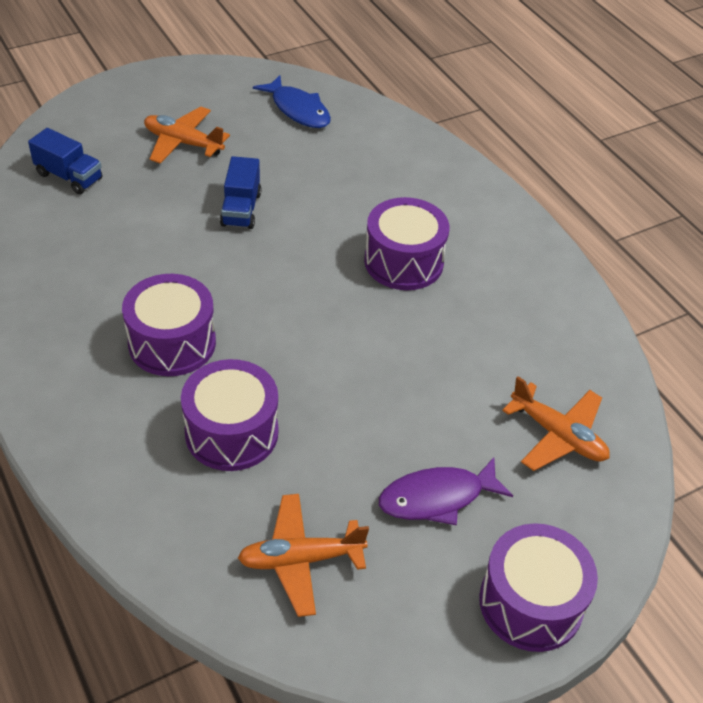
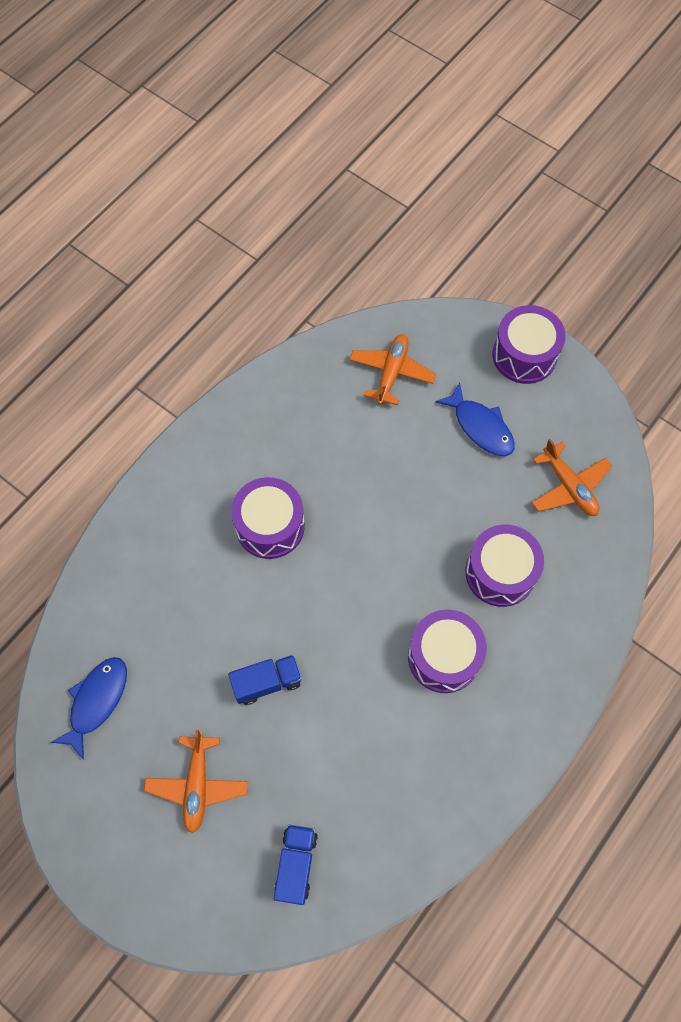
camera: 110 degrees left, 20 degrees up
(437, 498) = (480, 427): purple fish -> blue fish

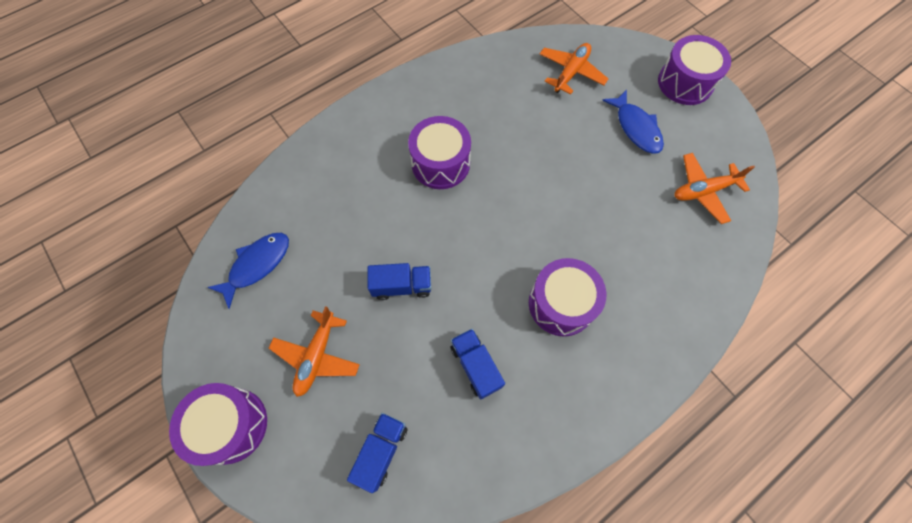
camera: 15 degrees right, 0 degrees up
(370, 749) = (476, 366): none -> blue truck
(500, 572) = (627, 246): purple drum -> purple drum (231, 425)
(569, 486) = (703, 191): orange plane -> orange plane turned 90 degrees clockwise

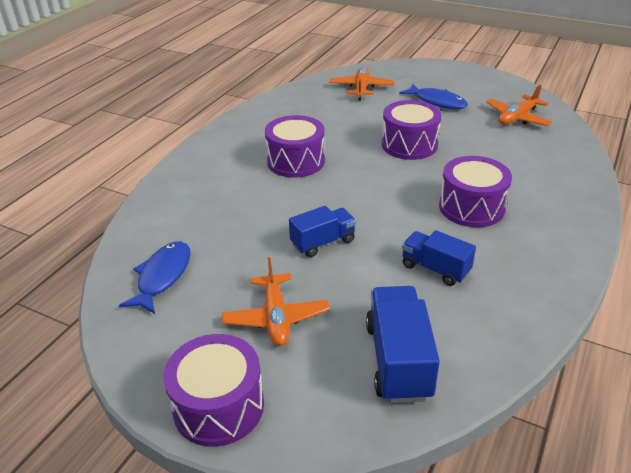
camera: 25 degrees left, 30 degrees down
(381, 451) = (398, 360): blue truck -> blue truck, size x1.52
(685, 83) = (451, 73): purple drum -> purple drum (409, 145)

